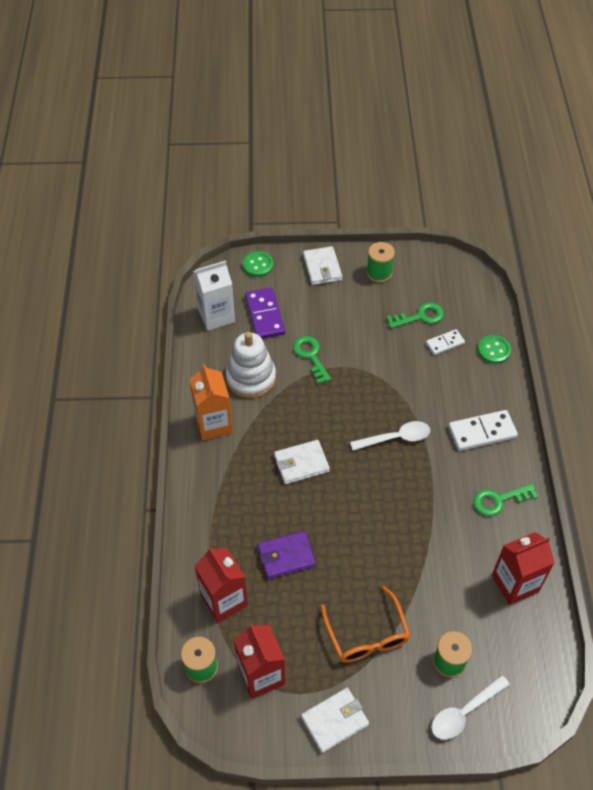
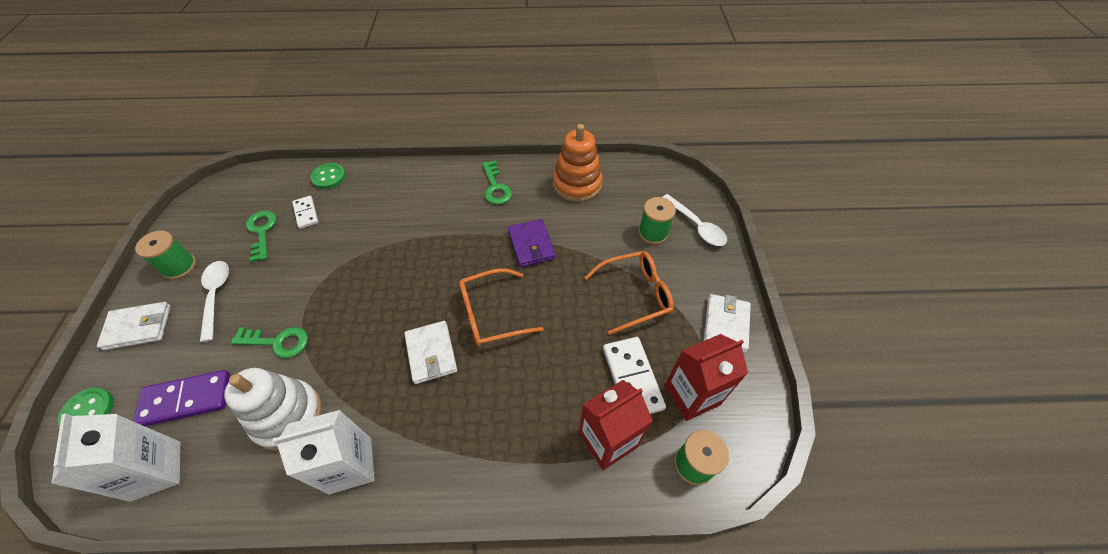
camera: 90 degrees left, 0 degrees up
(213, 424) = (350, 465): orange carton -> white carton
(286, 556) = (551, 369): purple wallet -> purple wallet (531, 245)
(311, 356) = (277, 342): green key -> green key turned 150 degrees counterclockwise
(334, 721) = (726, 324): white wallet -> white wallet turned 45 degrees clockwise
(341, 506) = (491, 314): none -> orange glasses
(395, 438) = (414, 261): white spoon -> white spoon (216, 296)
(482, 432) = (421, 193): white domino -> white domino (632, 378)
(515, 583) = (577, 184): red carton -> orange stacking toy

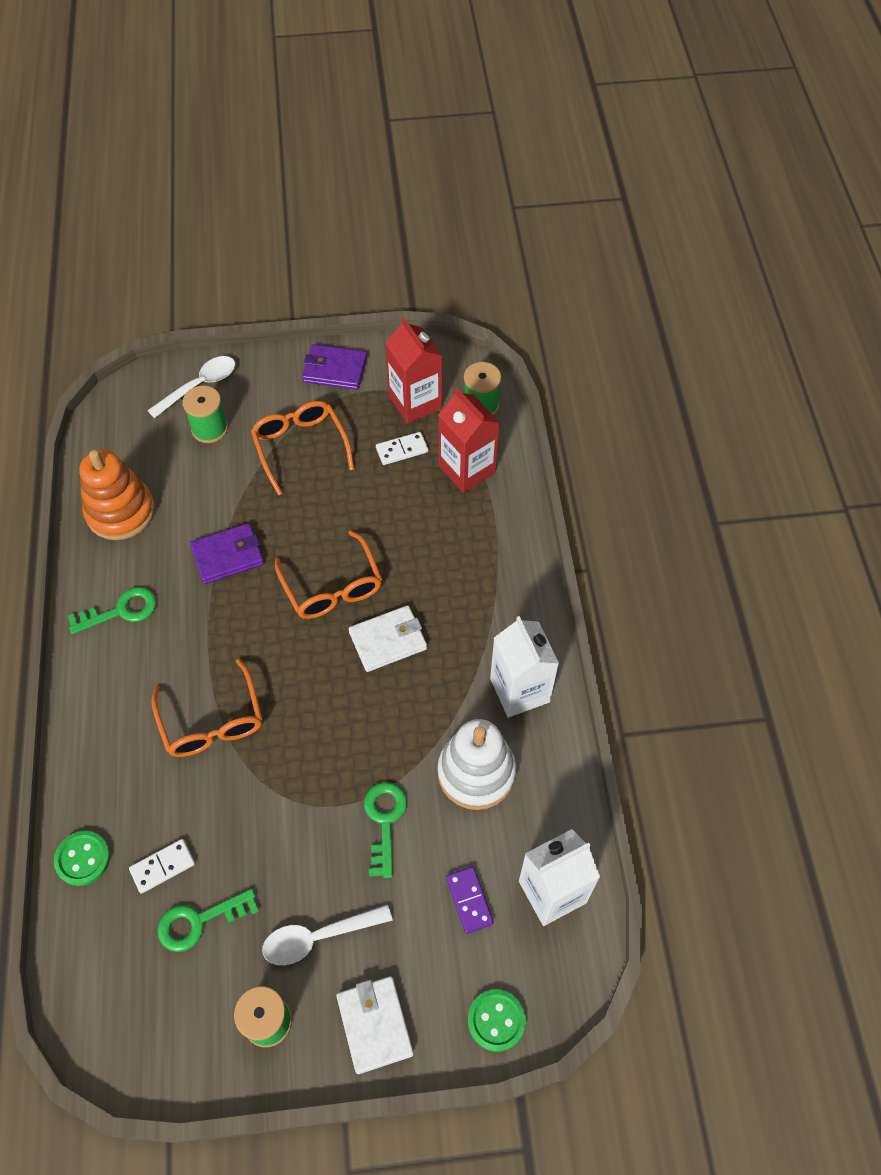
camera: 95 degrees left, 5 degrees up
(186, 399) = (469, 900): purple domino -> purple domino, size x0.60
(397, 237) = (212, 721): none -> orange glasses
(632, 378) = (402, 450): white domino -> white domino, size x0.60
(726, 324) = (335, 370): white wallet -> purple wallet

